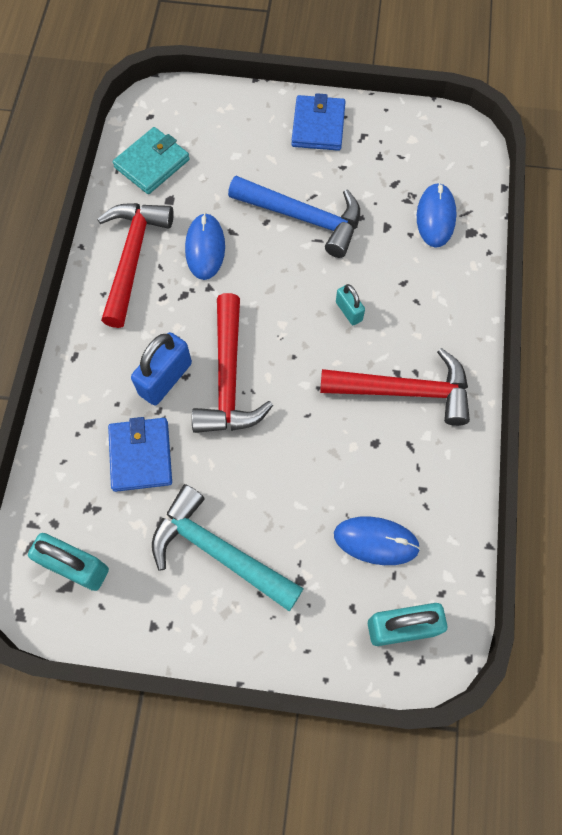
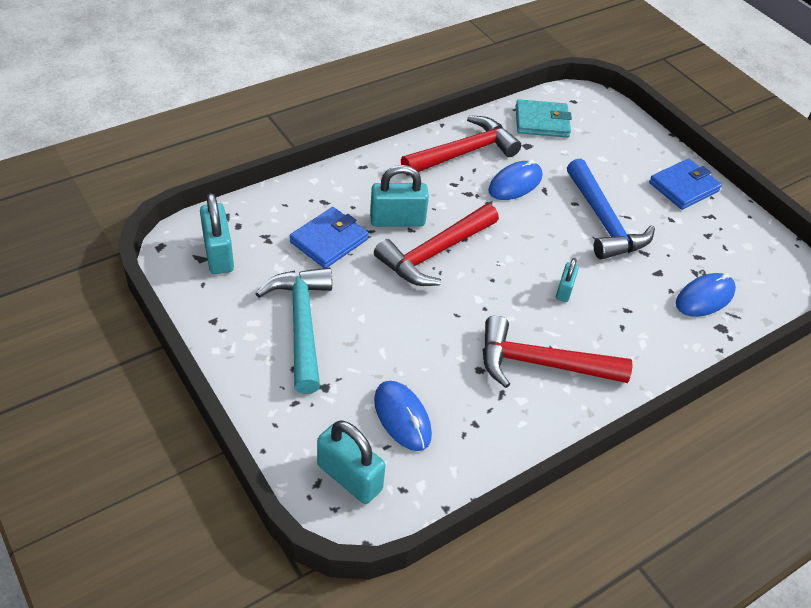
camera: 45 degrees right, 20 degrees down
(165, 379) = (397, 220): blue padlock -> turquoise padlock
(404, 391) = (541, 363): red hammer -> red hammer turned 135 degrees clockwise

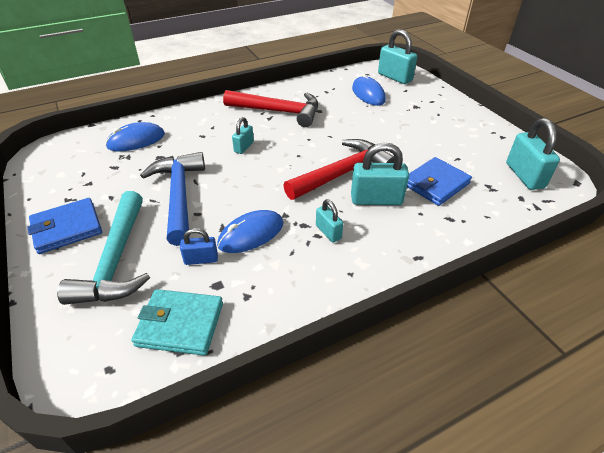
camera: 170 degrees left, 5 degrees down
(302, 324) = (439, 133): turquoise hammer -> turquoise hammer (116, 260)
(444, 186) = (328, 232): none -> turquoise padlock
(464, 153) = (299, 274): red hammer -> none
(549, 163) = (201, 259): none -> blue padlock

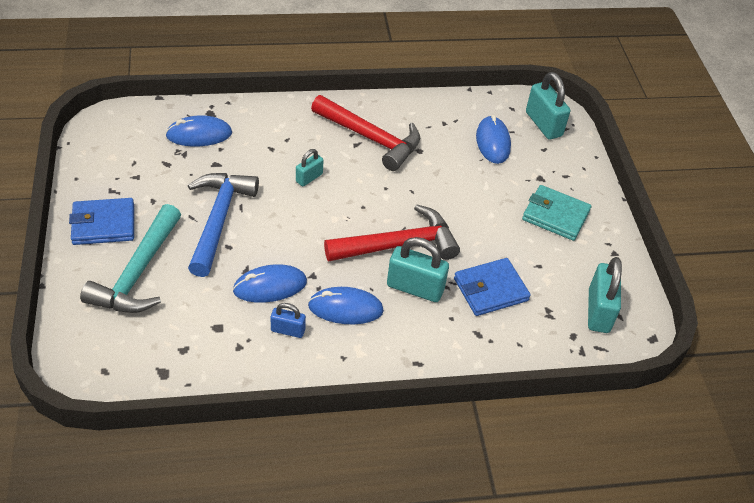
camera: 15 degrees right, 5 degrees up
(180, 324) = (172, 353): turquoise wallet -> turquoise wallet (555, 215)
(201, 259) = (213, 297): blue padlock -> blue padlock (288, 330)
(328, 232) = (345, 308): turquoise padlock -> blue mouse

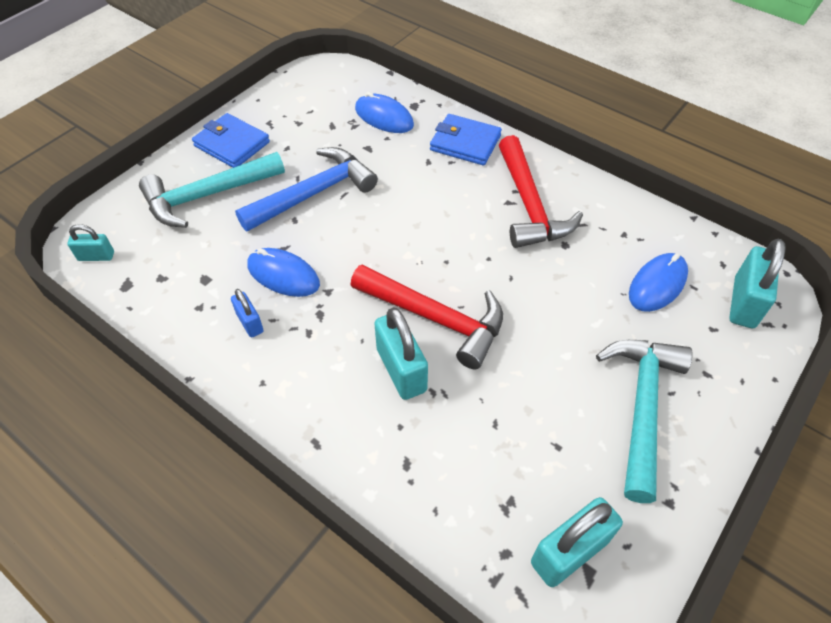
camera: 50 degrees right, 5 degrees up
(309, 178) = (429, 205): turquoise padlock -> turquoise padlock (96, 256)
(345, 308) = (318, 340): blue mouse -> none
(490, 289) = (473, 430): blue wallet -> blue wallet (465, 143)
(555, 215) = (642, 407): turquoise wallet -> turquoise hammer

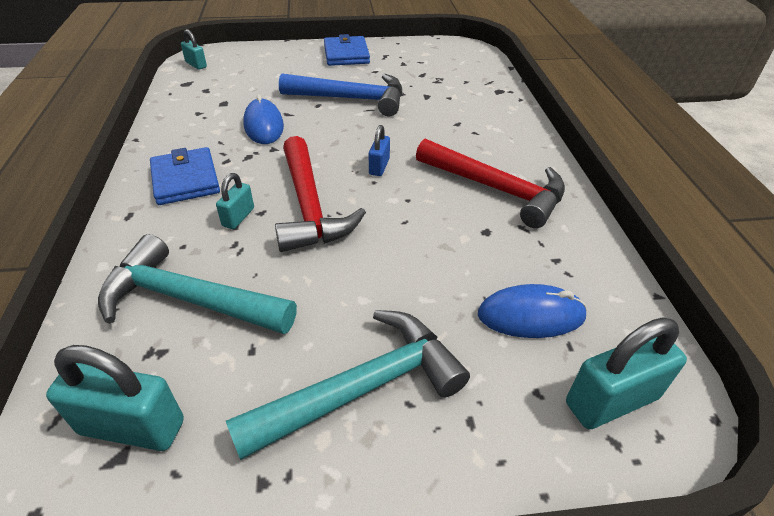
camera: 45 degrees right, 10 degrees down
(207, 195) = (292, 69): turquoise hammer -> turquoise hammer (189, 299)
(250, 323) = (207, 135): blue padlock -> blue padlock (379, 167)
(384, 117) = (465, 86): blue mouse -> none
(401, 370) = (238, 217): turquoise padlock -> turquoise padlock, size x0.56
(465, 143) = (504, 128): blue wallet -> blue wallet (185, 180)
(529, 205) = (496, 189): red hammer -> red hammer turned 90 degrees counterclockwise

